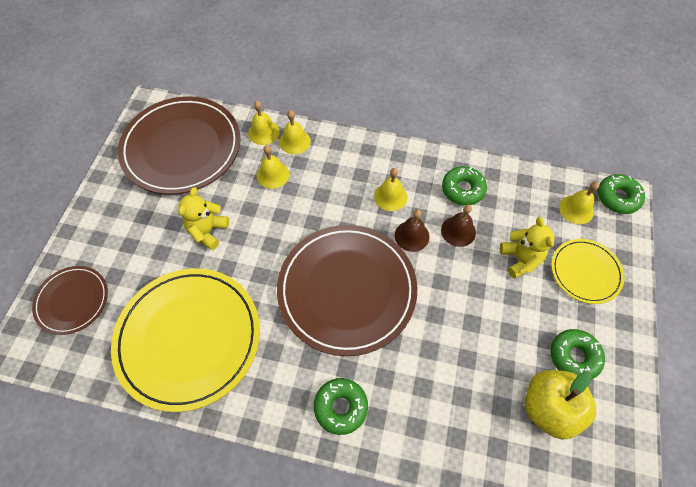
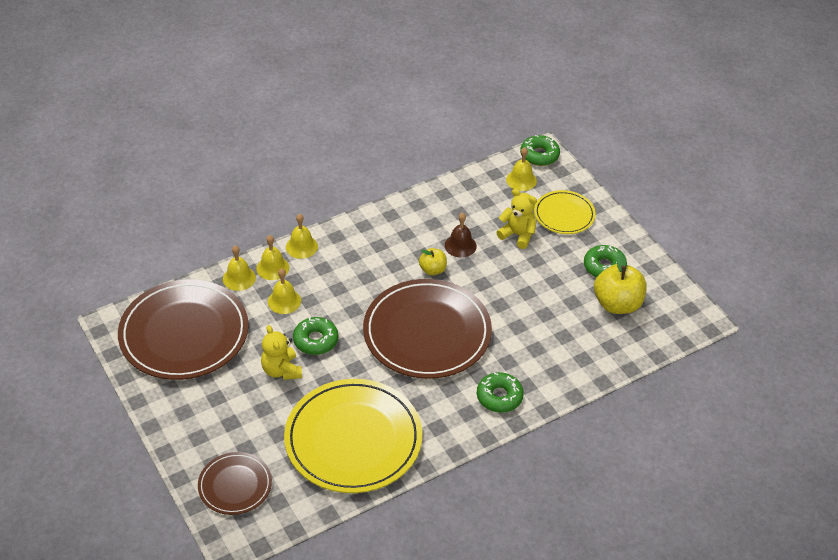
camera: 45 degrees left, 15 degrees down
(390, 196) = (389, 256): yellow bell -> yellow bell (301, 246)
(411, 236) = (432, 270): brown bell -> yellow apple
(463, 189) = (434, 217): green donut -> green donut (316, 340)

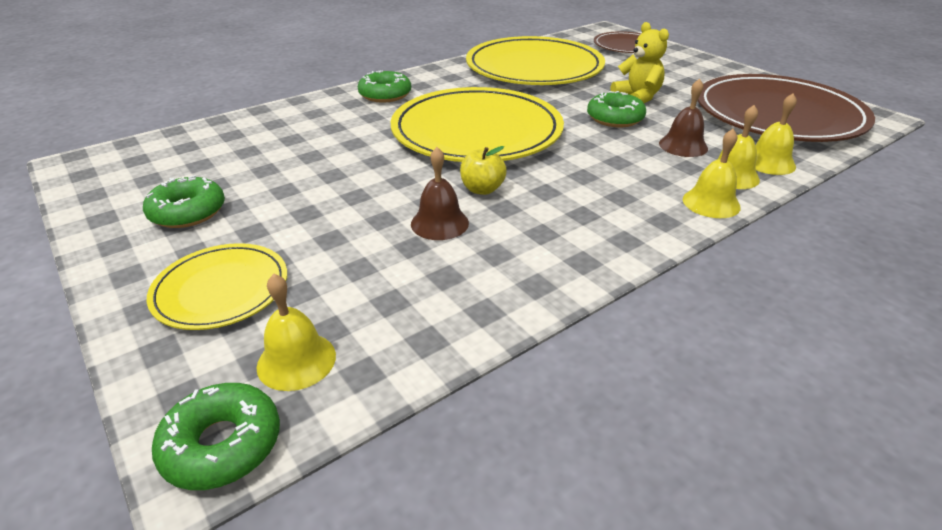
camera: 175 degrees right, 10 degrees down
(284, 301) = (683, 146): yellow bell -> brown bell
(427, 332) = (477, 131): brown plate -> yellow plate
(517, 235) = (330, 246): yellow teddy bear -> none
(617, 304) = (195, 171): yellow apple -> none

